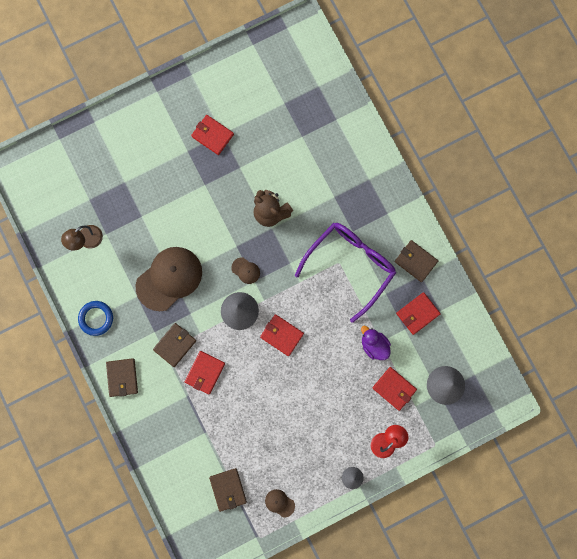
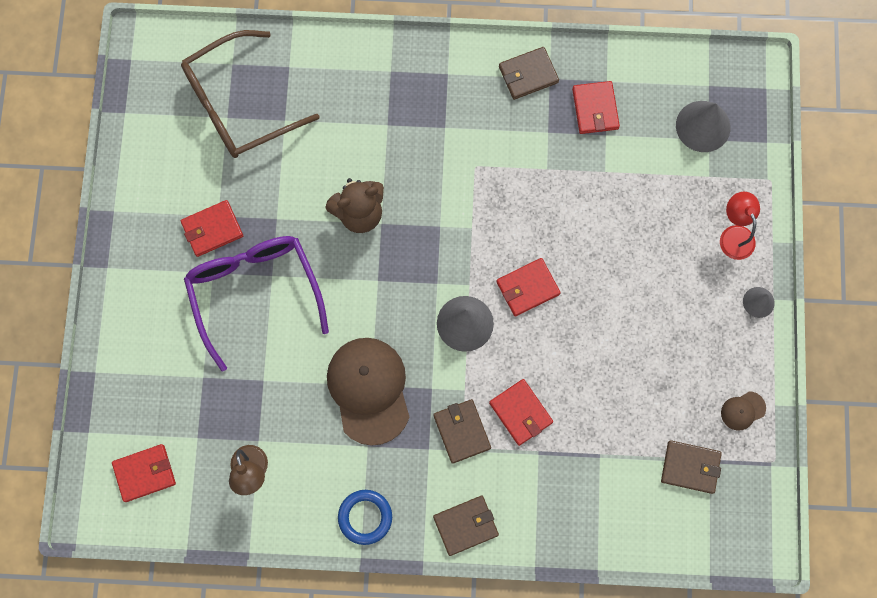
camera: 60 degrees left, 5 degrees down
(122, 377) = (465, 525): brown wallet -> brown wallet turned 45 degrees counterclockwise
(246, 270) = (417, 286): brown cap -> none
(295, 105) = (238, 105): none -> brown glasses
(351, 265) = (487, 154): purple glasses -> purple glasses (254, 292)
(374, 345) = (605, 182): purple duck -> none
(394, 388) = (673, 189): red wallet -> red wallet (144, 473)

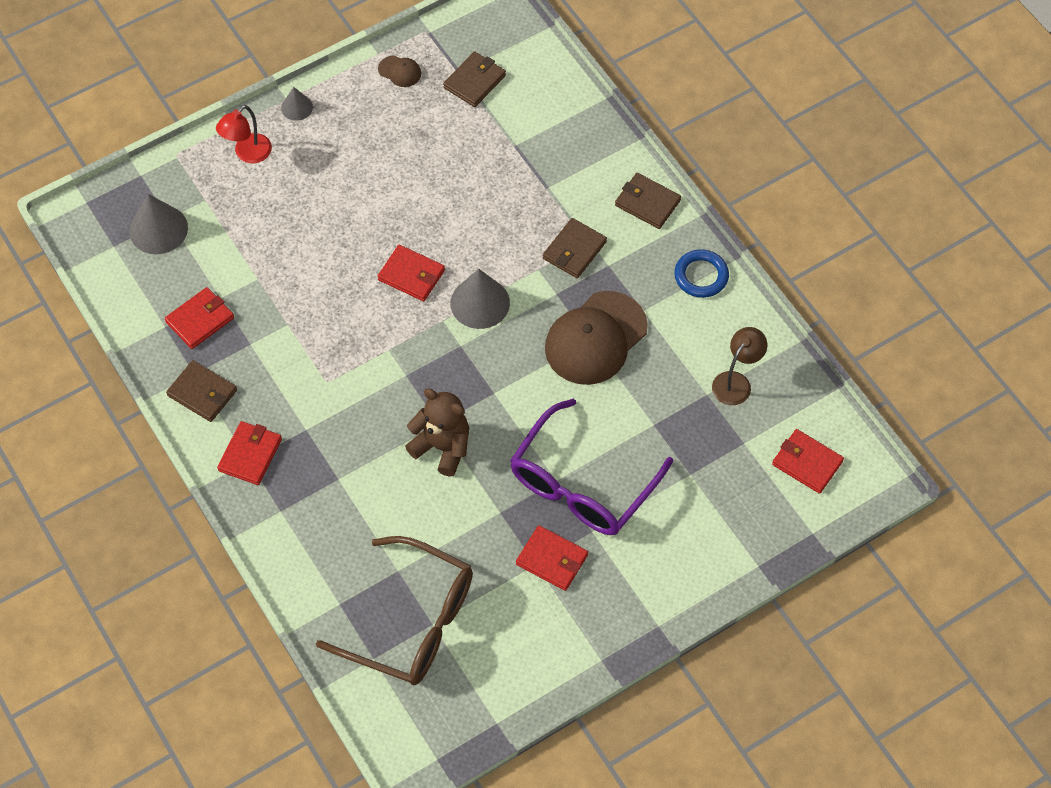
camera: 125 degrees left, 15 degrees down
(520, 412) = (524, 218): red wallet -> red wallet (250, 455)
(690, 467) = (474, 81): brown wallet -> brown wallet turned 60 degrees clockwise

